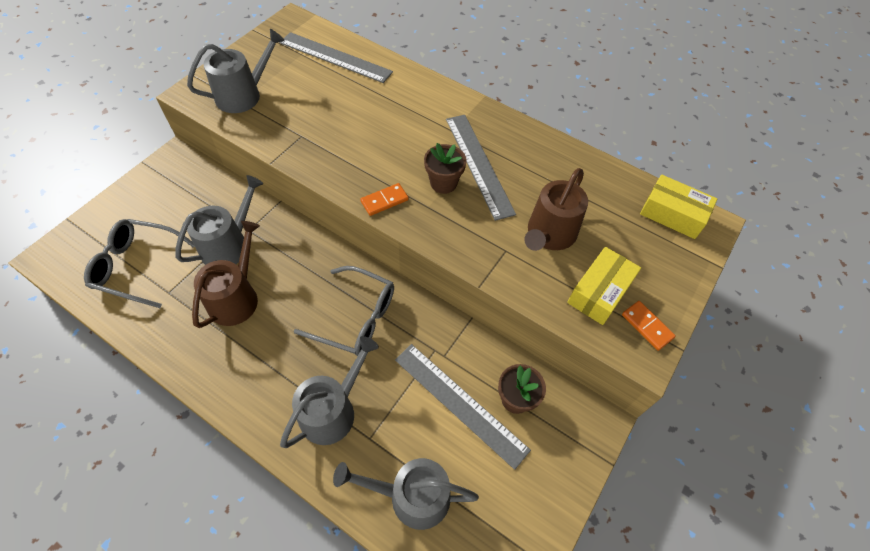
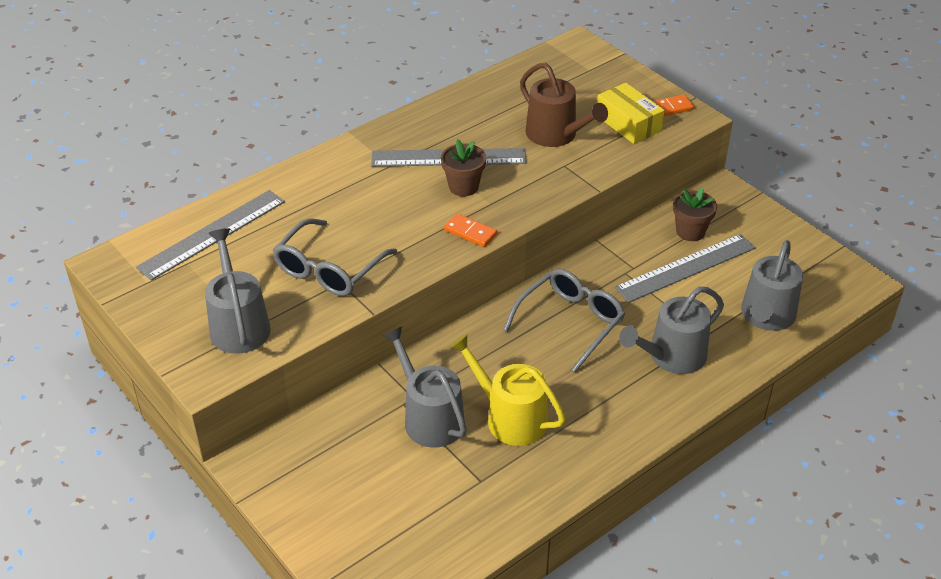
camera: 70 degrees left, 15 degrees down
(137, 266) = (429, 511): grey glasses -> grey glasses (329, 269)
(236, 297) = (510, 418): brown watering can -> yellow watering can
(332, 410) = (672, 356): grey watering can -> grey watering can turned 90 degrees counterclockwise
(384, 201) = (470, 232): orange domino -> orange domino turned 45 degrees counterclockwise
(672, 214) = (560, 60): yellow box -> none

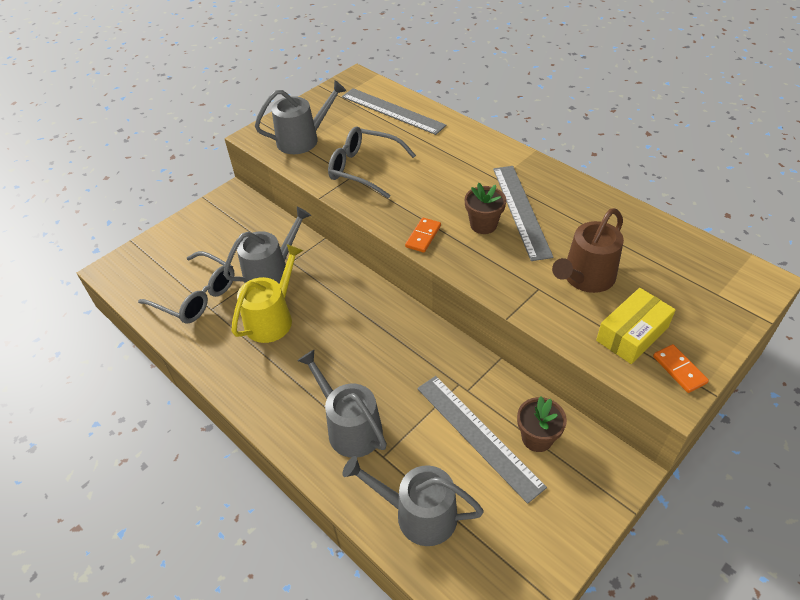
camera: 85 degrees right, 5 degrees up
(570, 322) = (384, 347): grey glasses -> grey glasses (196, 296)

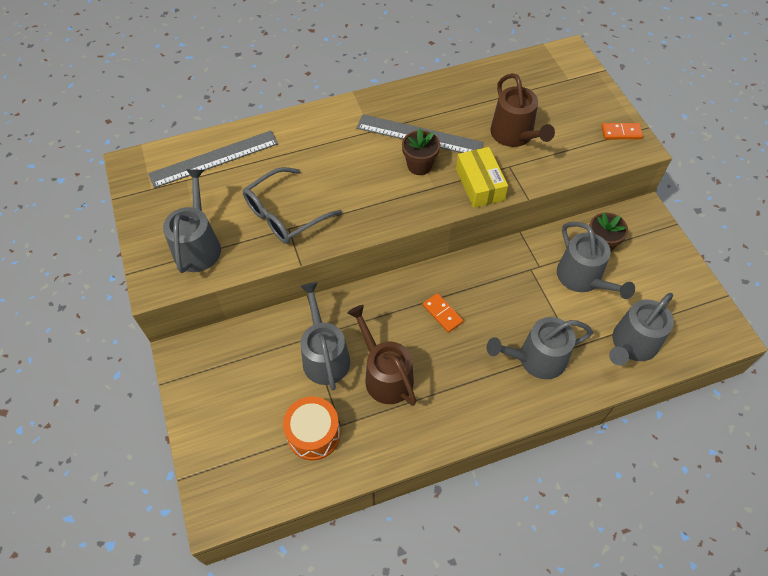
camera: 65 degrees left, 10 degrees up
(196, 296) = (313, 434): grey glasses -> orange drum
(272, 318) = (385, 375): yellow watering can -> brown watering can
(423, 236) = (407, 210): orange domino -> orange domino (442, 313)
(478, 435) = (582, 278): grey ruler -> grey watering can
(632, 334) = (579, 139): yellow box -> yellow box (479, 184)

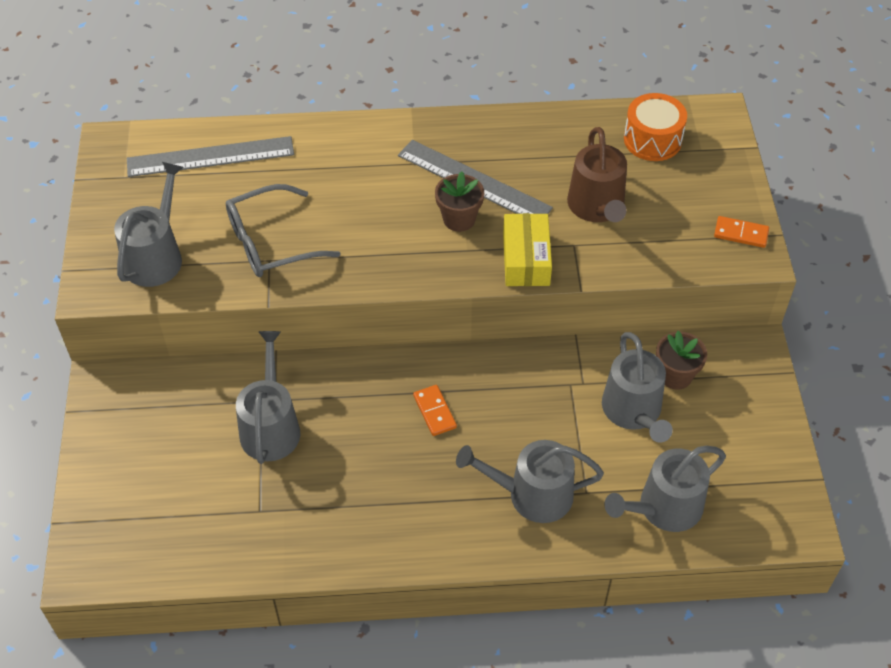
camera: 15 degrees right, 5 degrees down
(313, 434) = (225, 513): orange drum -> orange drum (652, 140)
(385, 375) = (335, 467): brown watering can -> none

